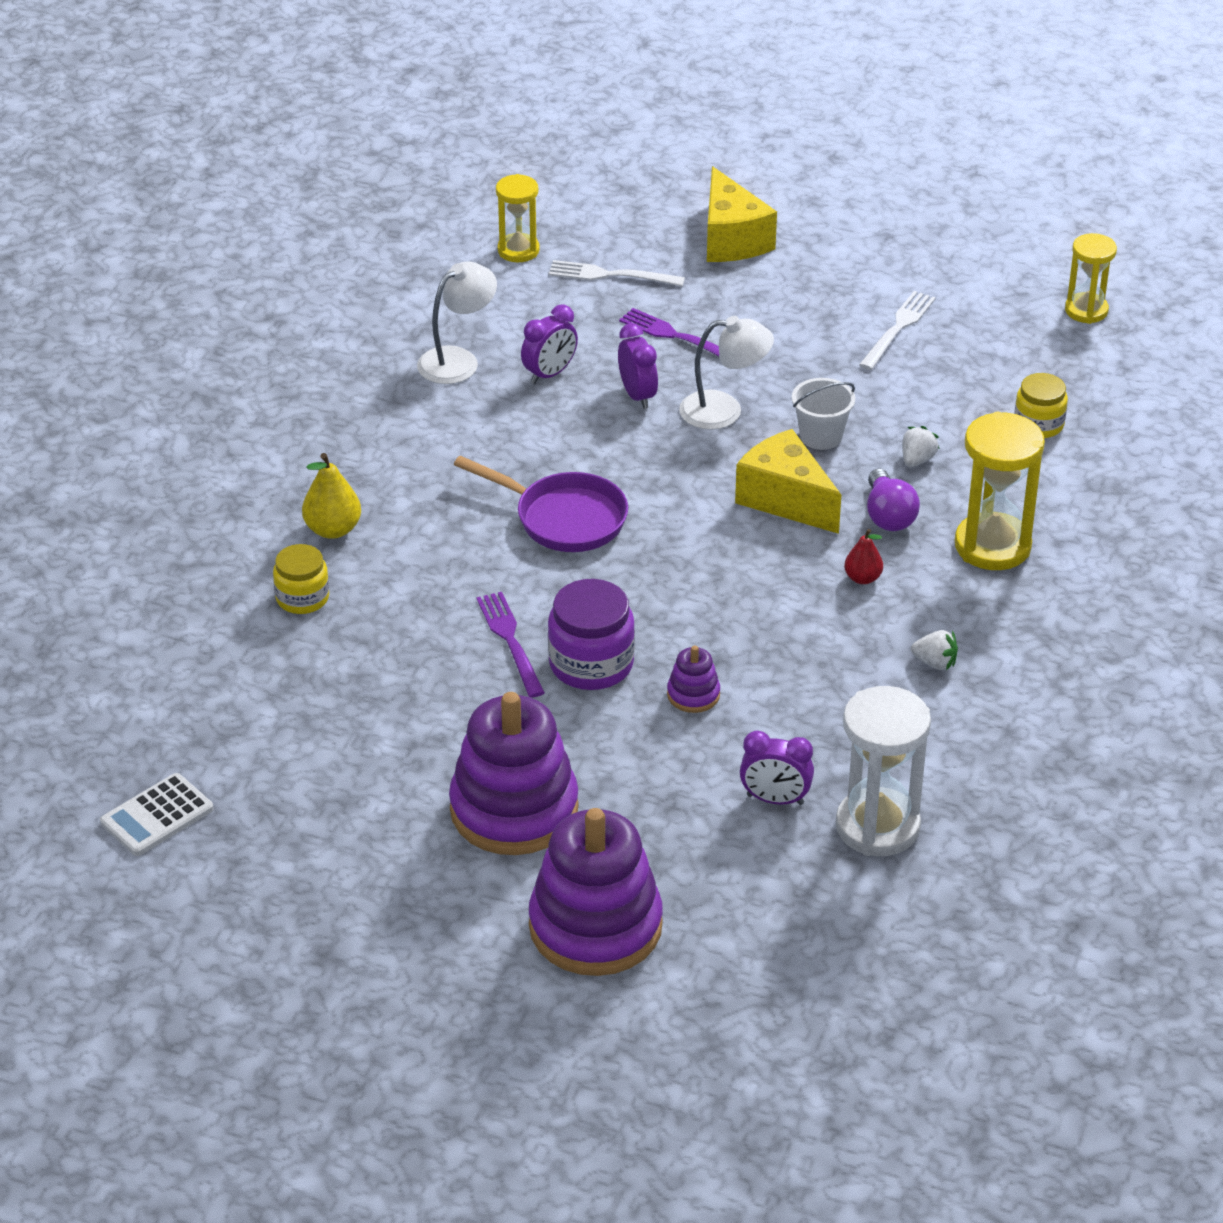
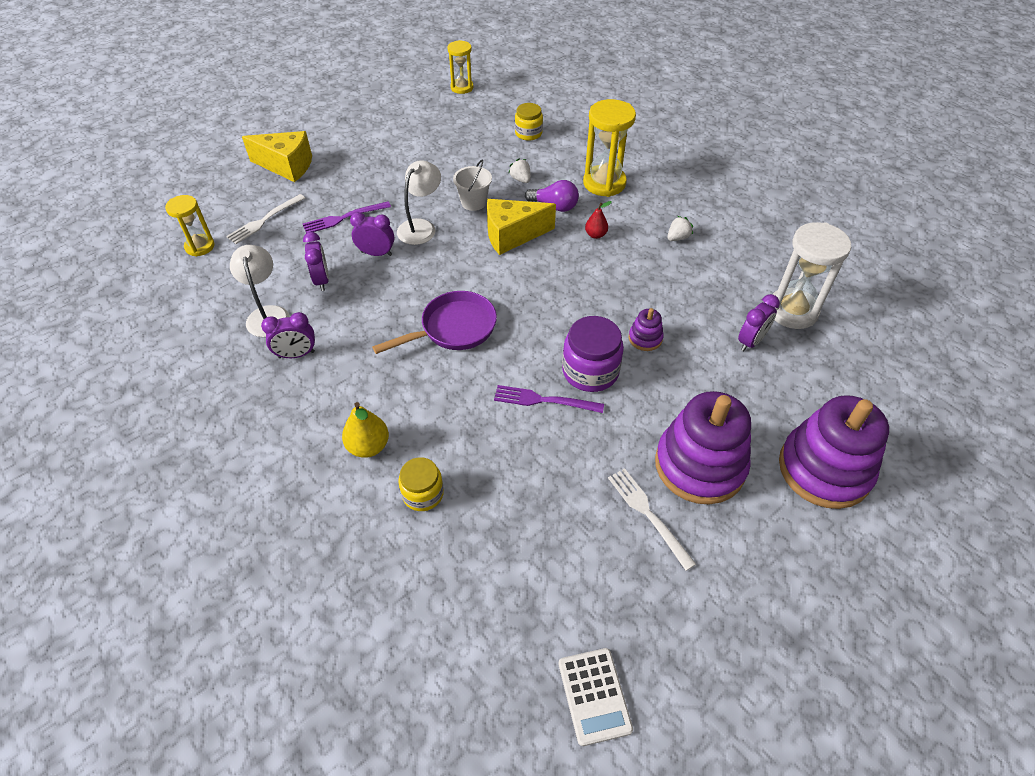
camera: 60 degrees left, 10 degrees up
(416, 413) = (296, 354): none -> purple clock
(898, 327) = (416, 143): white fork -> white fork (647, 513)

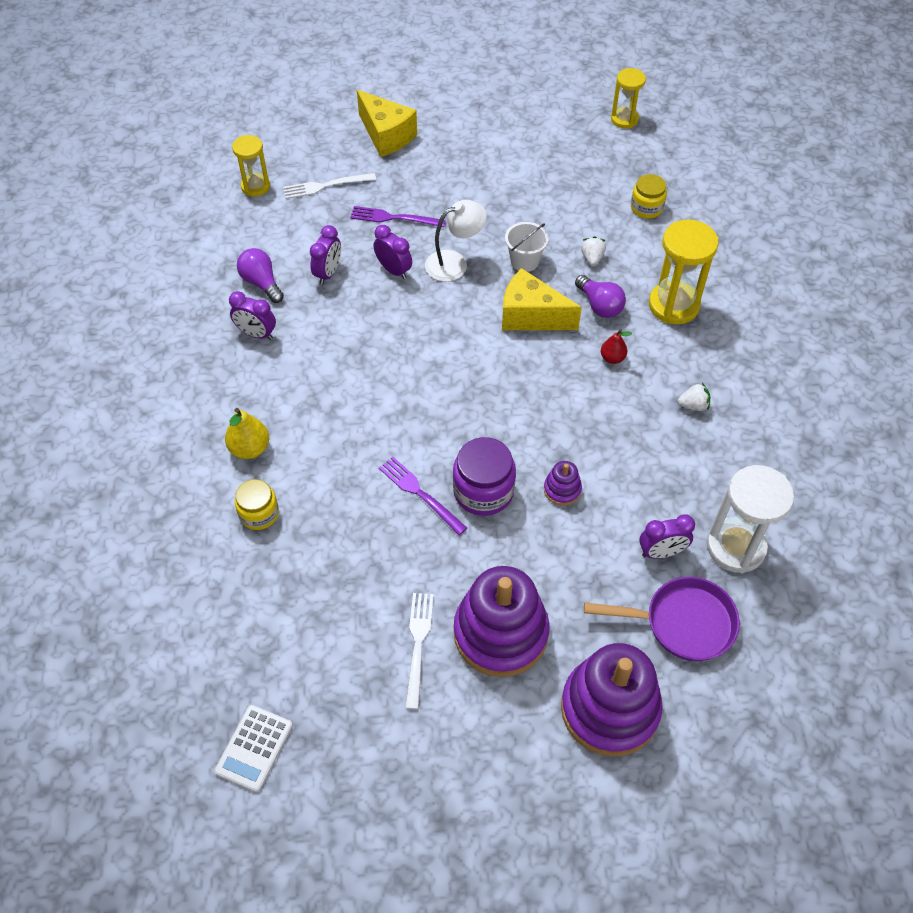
camera: 35 degrees right, 5 degrees up
(267, 314) = (261, 283): white lamp -> purple light bulb
(453, 329) = (400, 382): purple pan -> purple pan (682, 623)

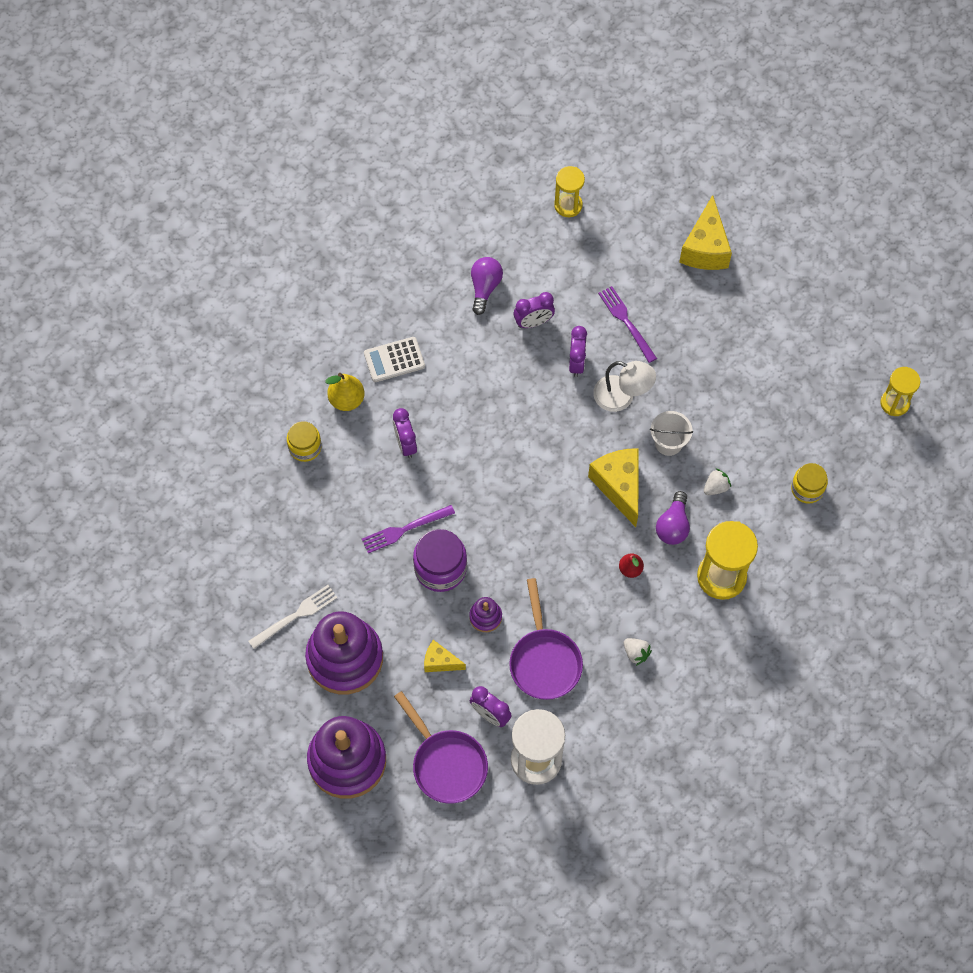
camera: 50 degrees right, 10 degrees up
(254, 748) = (155, 578): white calculator -> white calculator (394, 360)
(256, 334) = (439, 323): purple clock -> purple clock (405, 444)
(325, 186) = (613, 250): white fork -> none
(419, 493) = (404, 530): purple fork -> purple fork turned 120 degrees counterclockwise
(574, 555) = (440, 662): none -> yellow cheese
(643, 474) = (544, 661): none -> purple pan

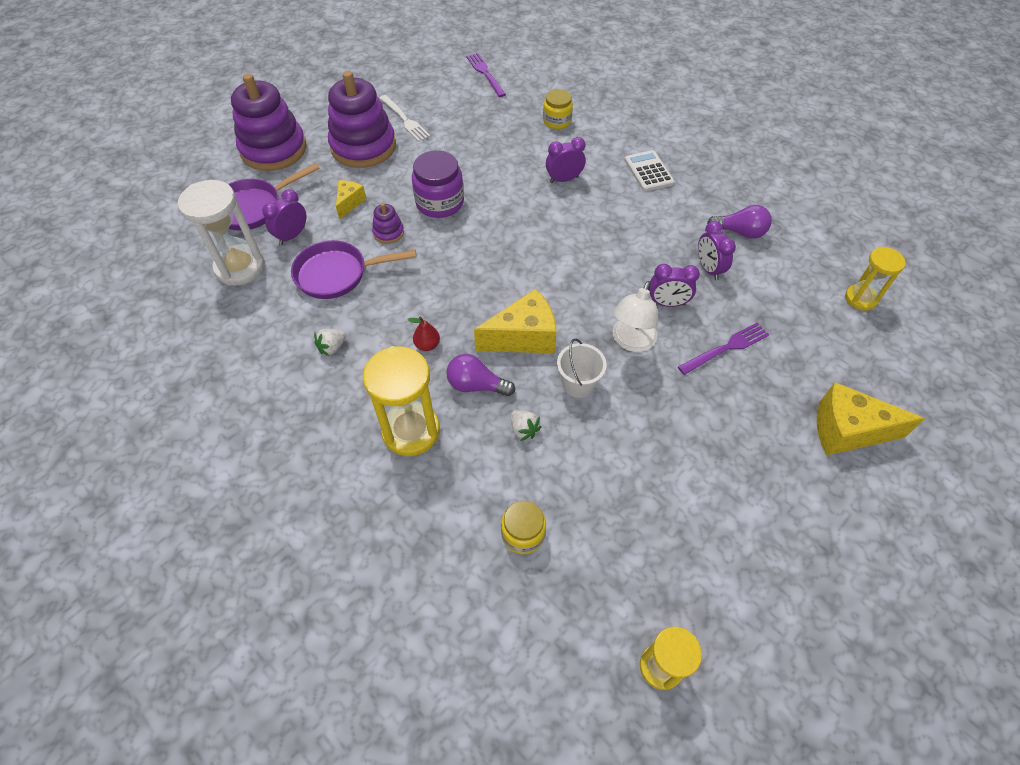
camera: 90 degrees right, 10 degrees down
(346, 400) = (604, 143): yellow pear -> none
(404, 530) = (478, 179): purple fork -> purple fork (485, 73)

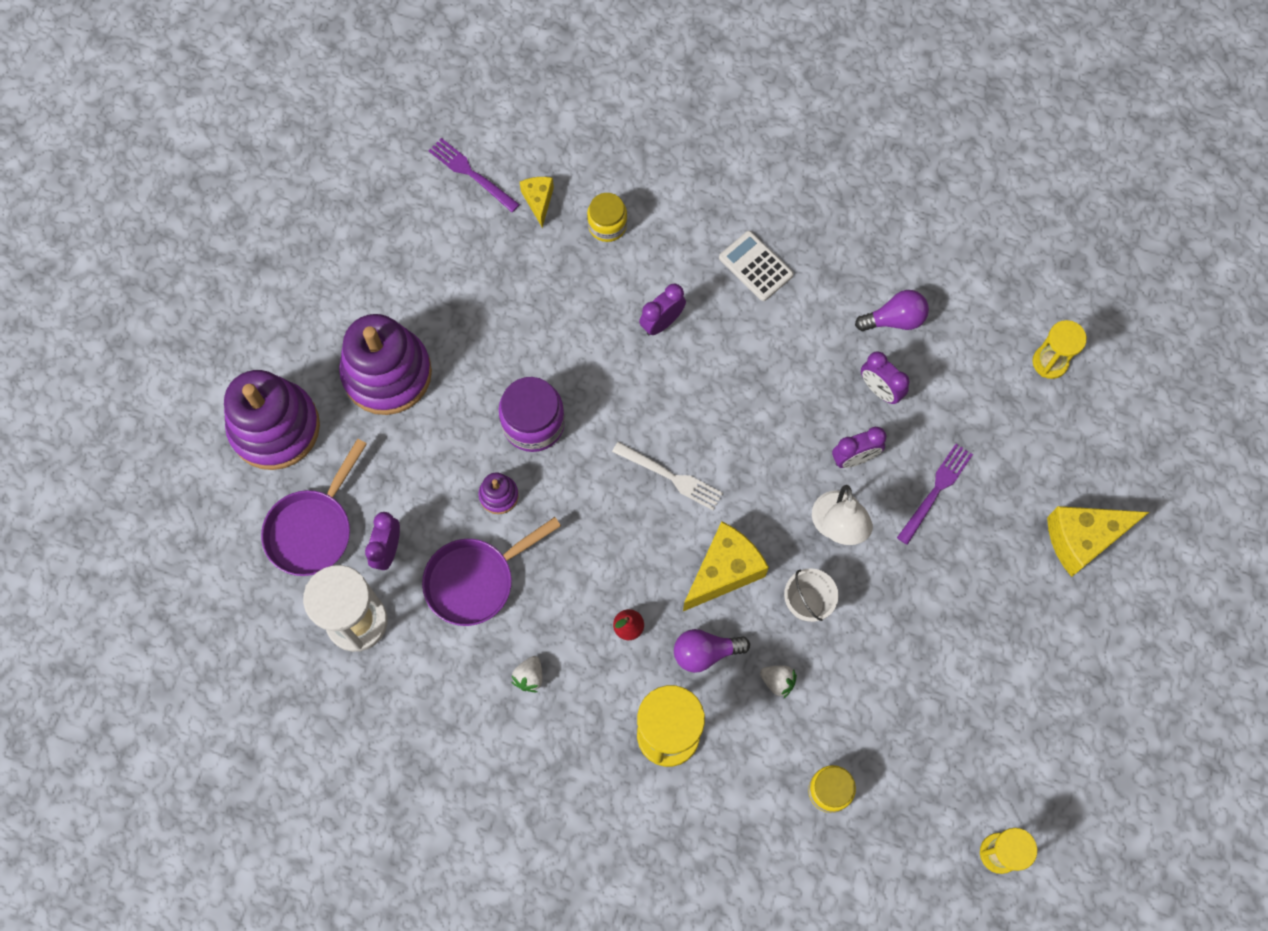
camera: 25 degrees left, 15 degrees up
(349, 203) = (425, 471): yellow cheese -> yellow cheese (538, 201)
(405, 120) = (414, 304): white fork -> white fork (672, 477)

